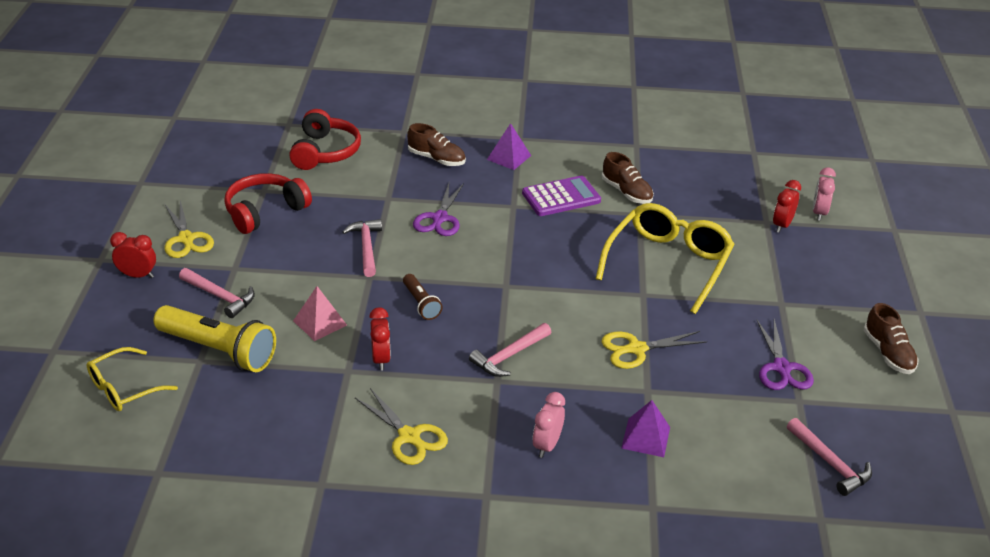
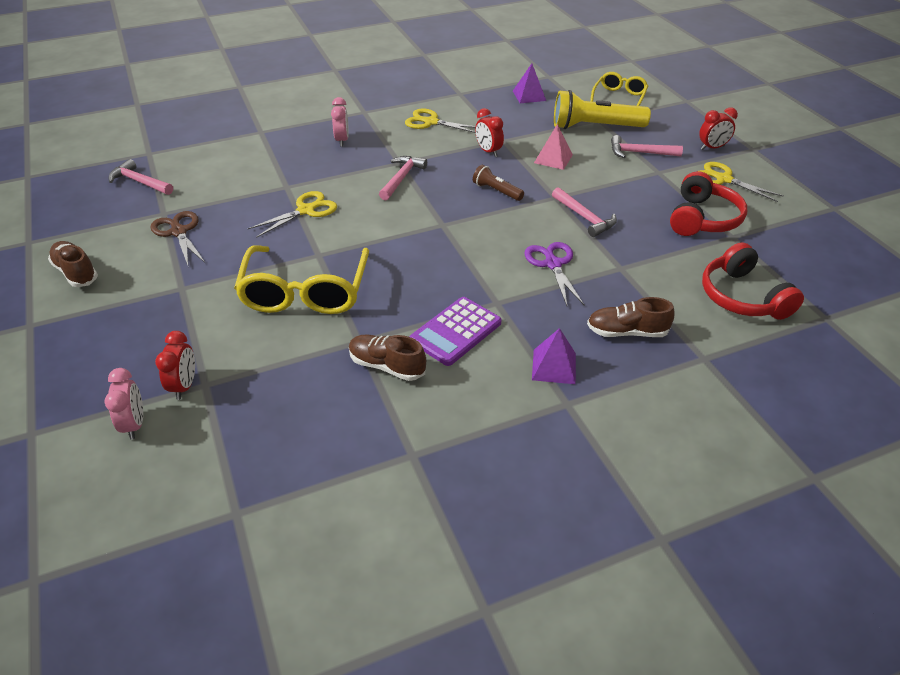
camera: 155 degrees right, 5 degrees up
(645, 437) = (277, 161): purple pyramid -> purple pyramid (529, 95)
(781, 368) = (179, 232): purple scissors -> brown scissors

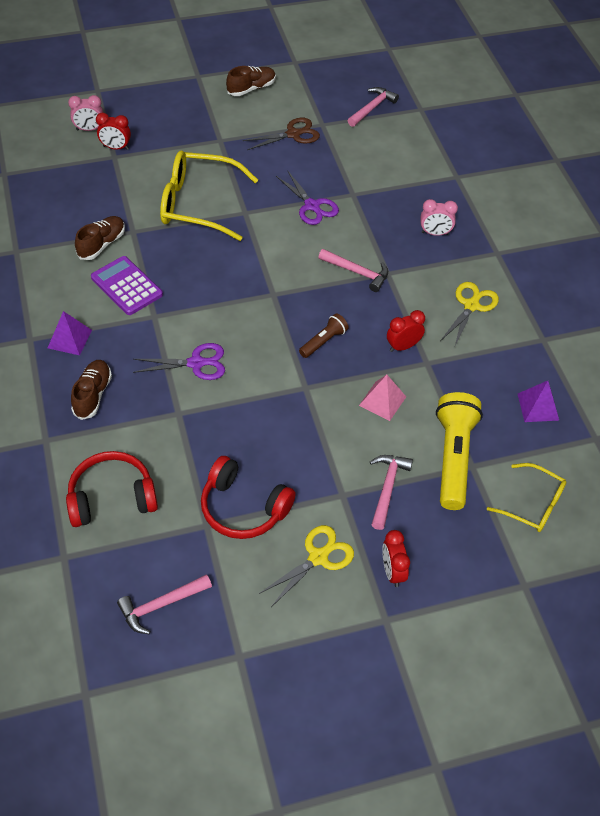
camera: 95 degrees right, 10 degrees up
(306, 210) = (312, 206): yellow scissors -> purple scissors
(584, 217) = (265, 403): pink hammer -> pink hammer (161, 605)

